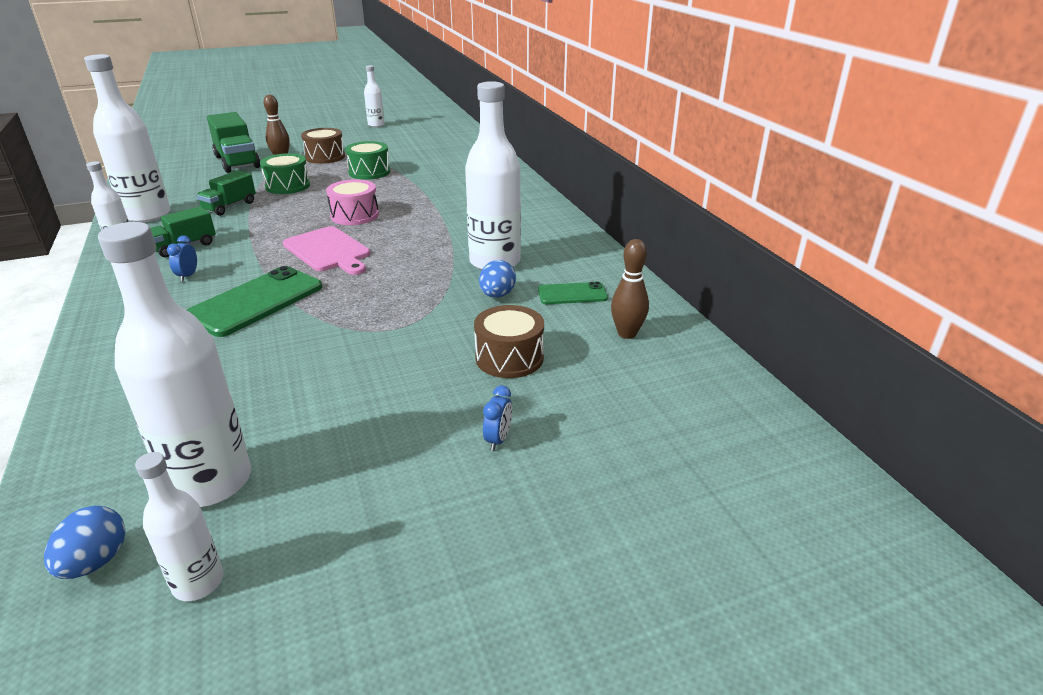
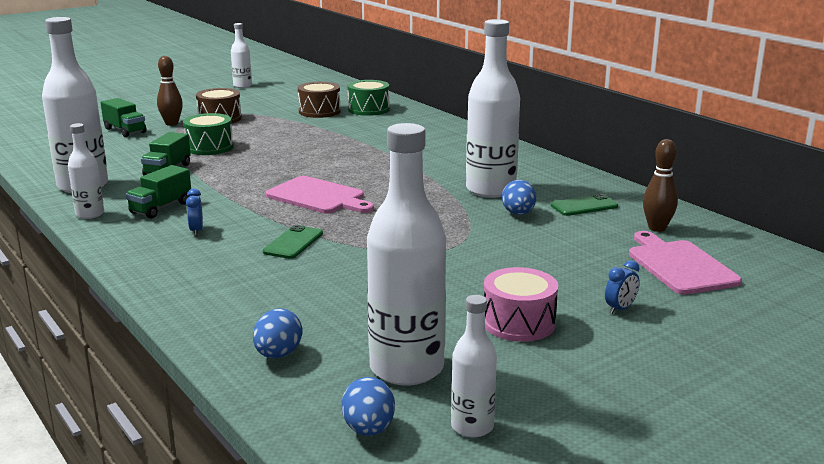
camera: 15 degrees left, 10 degrees down
(111, 439) = (278, 354): none -> blue egg
(237, 162) = (125, 131): green truck -> green truck, size x0.62
(256, 301) = (293, 243): green phone -> green phone, size x0.54
(354, 215) = (311, 166): pink drum -> pink drum (518, 323)
(369, 172) = (284, 128): green drum -> green drum (368, 109)
(498, 439) = (620, 309): blue clock -> blue clock turned 45 degrees clockwise
(509, 358) = (574, 256): brown drum -> brown drum (319, 111)
(612, 389) = (679, 265): none -> pink cutting board

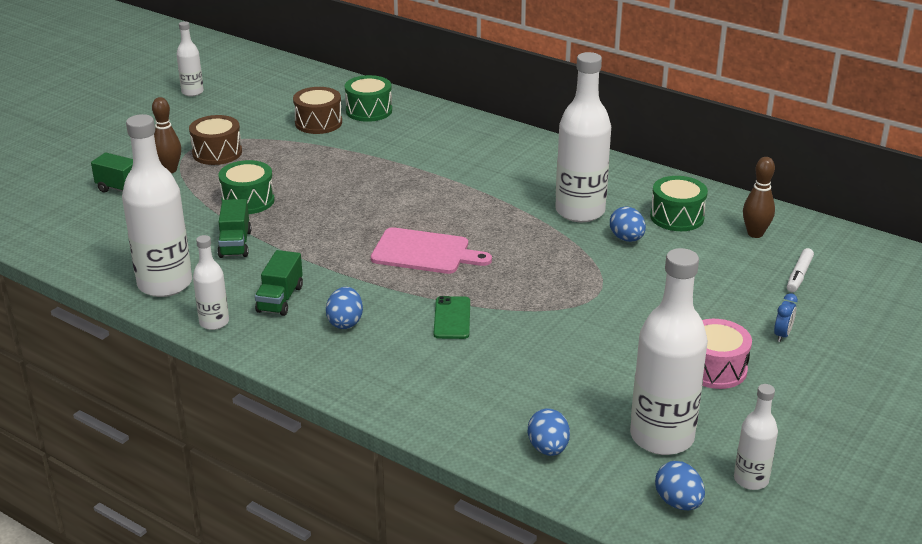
camera: 20 degrees left, 10 degrees up
(196, 231) = (345, 322): blue clock -> blue egg
(584, 206) = (677, 217): green phone -> green drum
(679, 265) = (799, 275): pink cutting board -> white marker

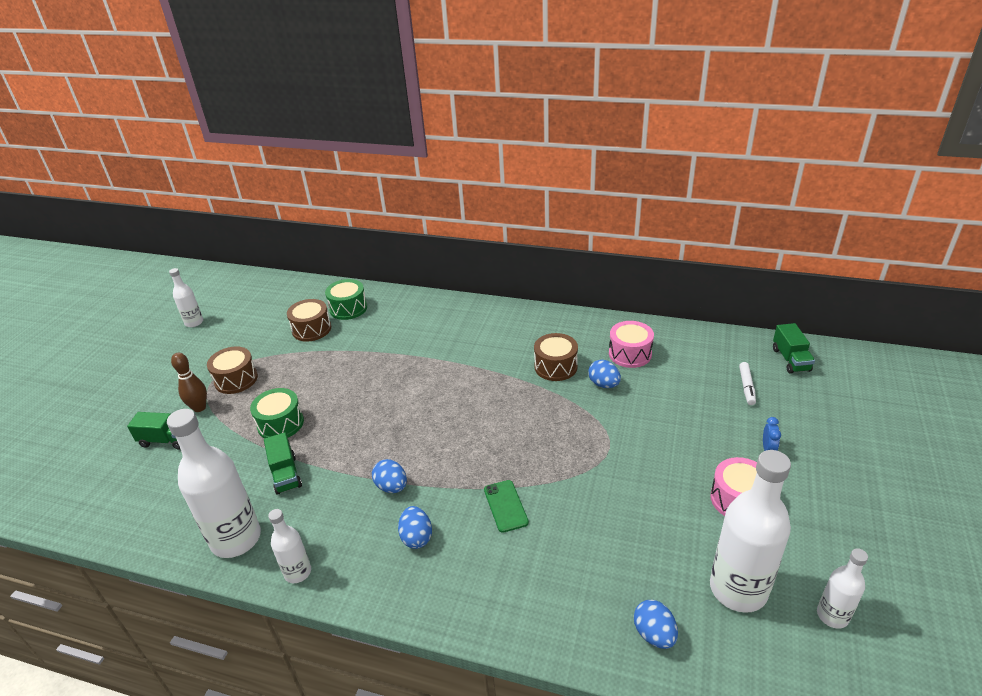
camera: 15 degrees left, 5 degrees up
(280, 299) = (348, 527): green truck -> green truck (790, 359)
(425, 252) = (452, 440): pink cutting board -> none
(580, 211) = (555, 366): white bottle -> brown drum
(677, 217) = (630, 354): green drum -> pink drum
(678, 502) = (791, 663): blue egg -> blue egg (391, 487)
(755, 234) = (694, 355): brown bowling pin -> none

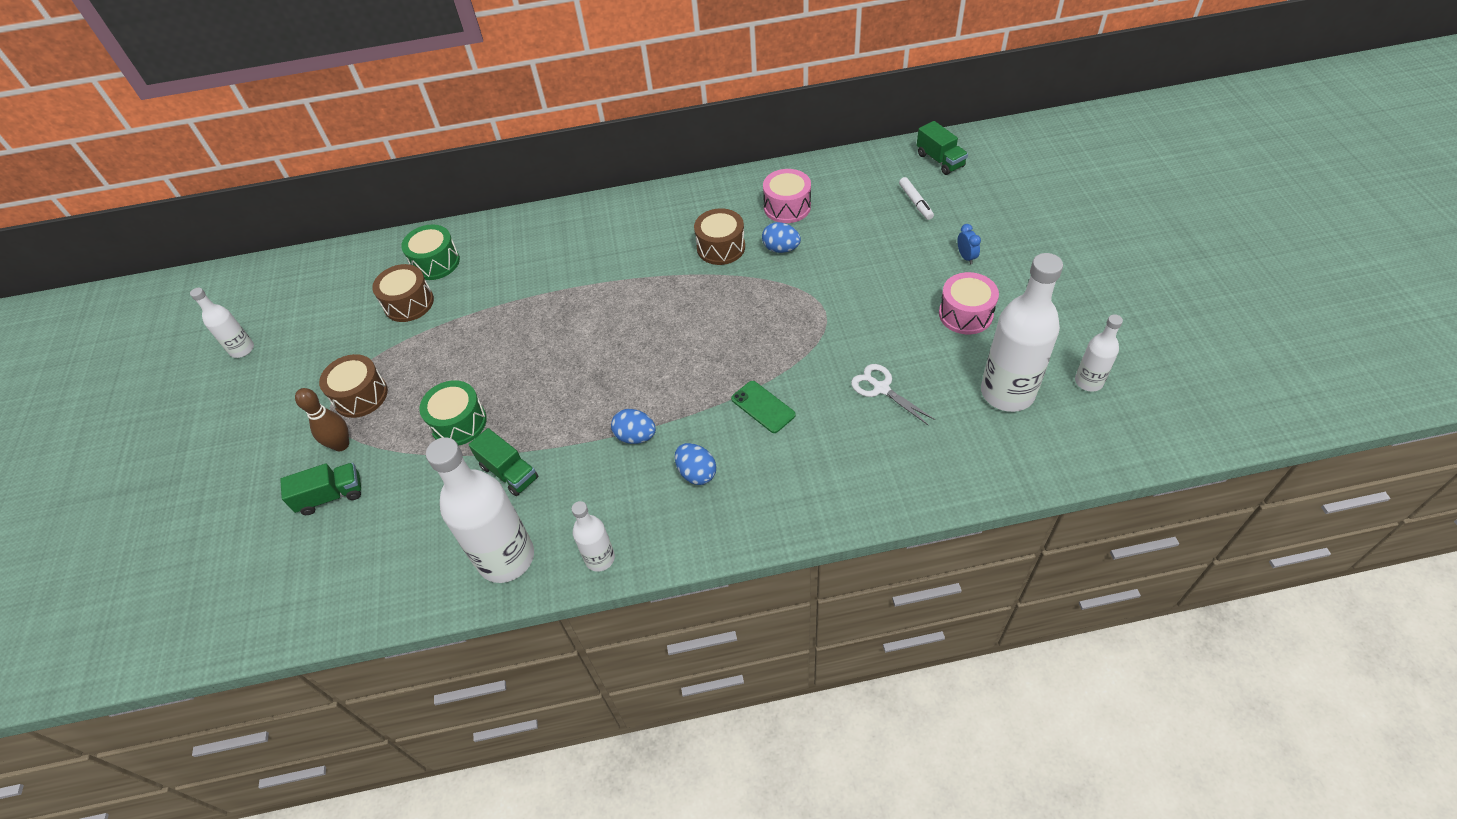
camera: 25 degrees left, 15 degrees up
(618, 533) = (881, 388): none -> white scissors
(654, 634) = (962, 460): blue egg -> none

